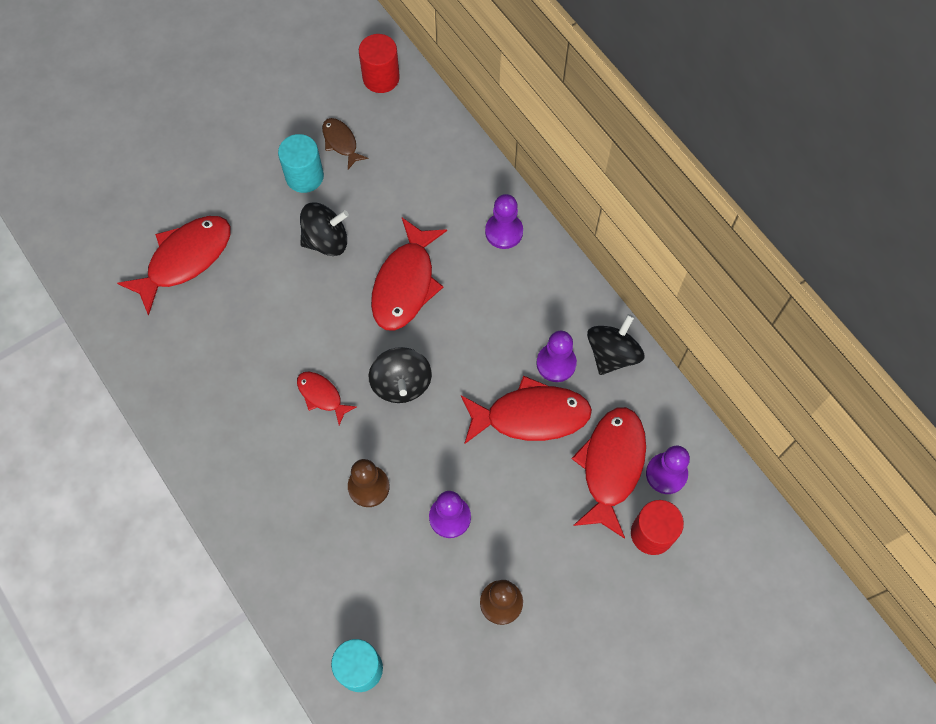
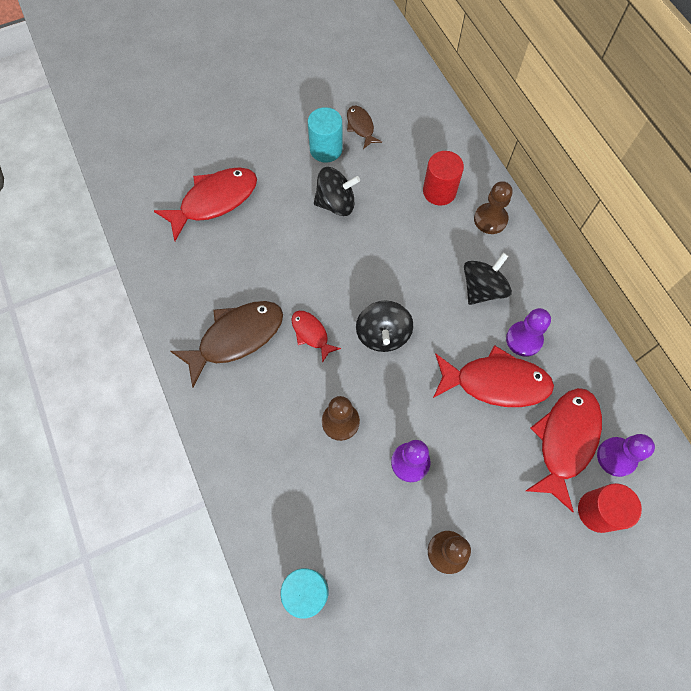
camera: 10 degrees right, 0 degrees up
(238, 414) = (236, 338): none -> brown fish
(381, 78) = (402, 81): red cylinder -> red cylinder (439, 191)
(405, 284) = (399, 250): red fish -> none
(504, 232) = (490, 219): purple pawn -> brown pawn
(612, 354) = (576, 339): black spinning top -> black spinning top (482, 289)

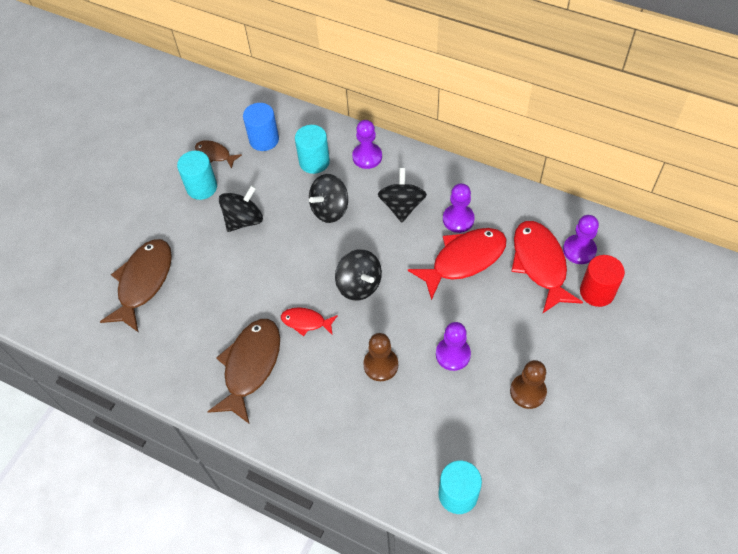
camera: 35 degrees left, 10 degrees down
(214, 201) = (143, 282): red fish -> brown fish
(413, 141) = (264, 140): none -> blue cylinder
(416, 246) = (330, 209): none -> black spinning top
(439, 191) = (314, 162): red cylinder -> turquoise cylinder
(490, 219) = (367, 157): brown pawn -> purple pawn

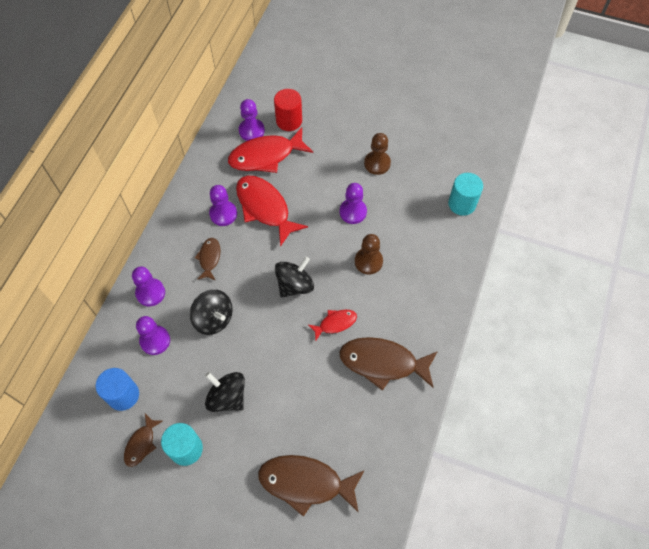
camera: 100 degrees left, 5 degrees up
(306, 322) = (335, 323): red fish -> red fish turned 120 degrees counterclockwise
(314, 162) = (155, 340): turquoise cylinder -> purple pawn
(402, 206) = (209, 258): black spinning top -> brown fish

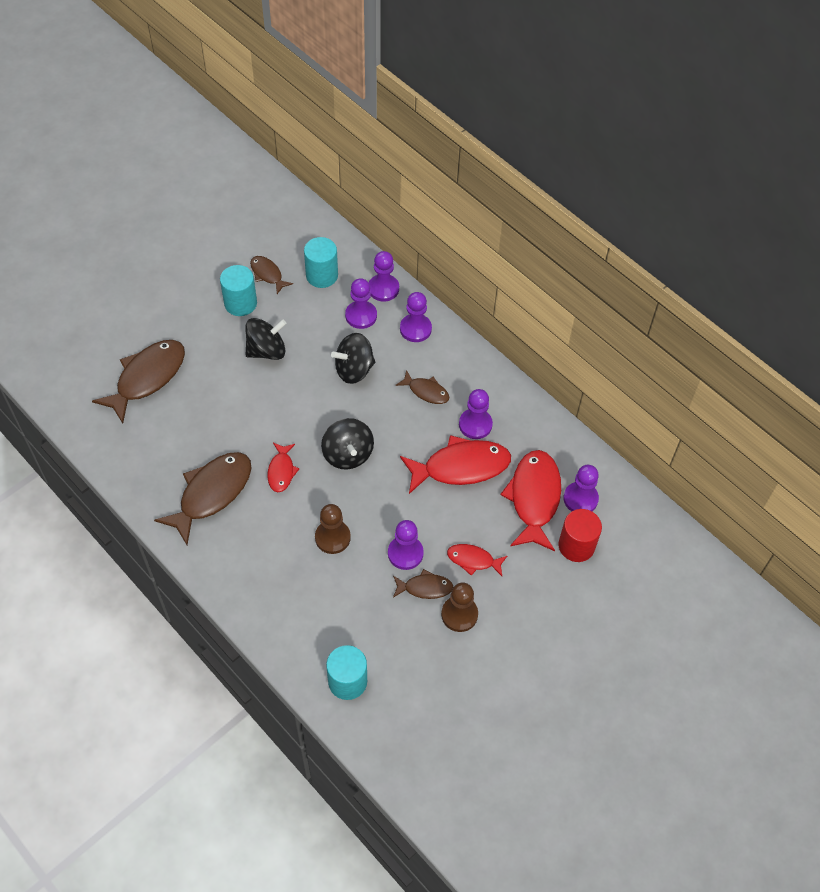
camera: 115 degrees right, 5 degrees down
(117, 337) = (383, 289): none -> purple pawn
(123, 395) = (322, 275): blue cylinder -> turquoise cylinder
(333, 171) = (473, 560): none -> red fish
(370, 190) = (425, 588): none -> brown fish

